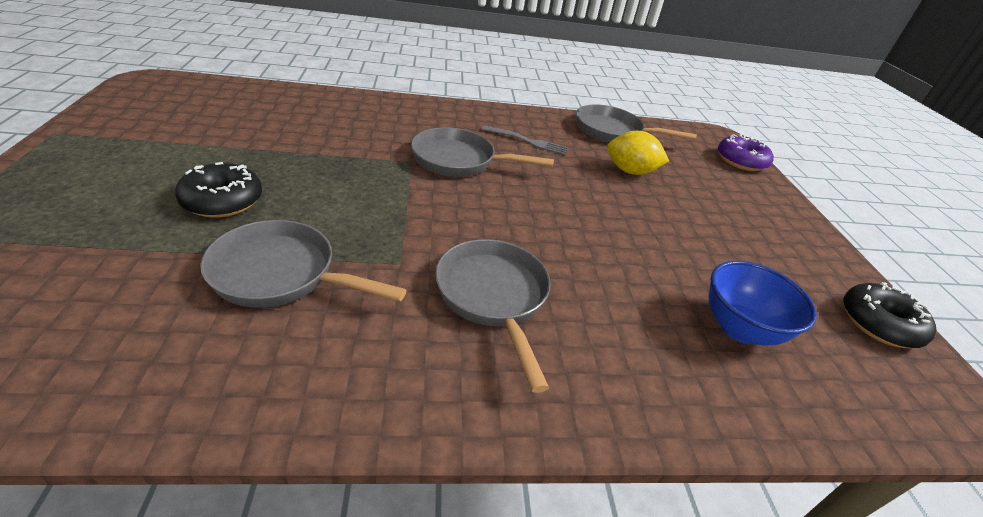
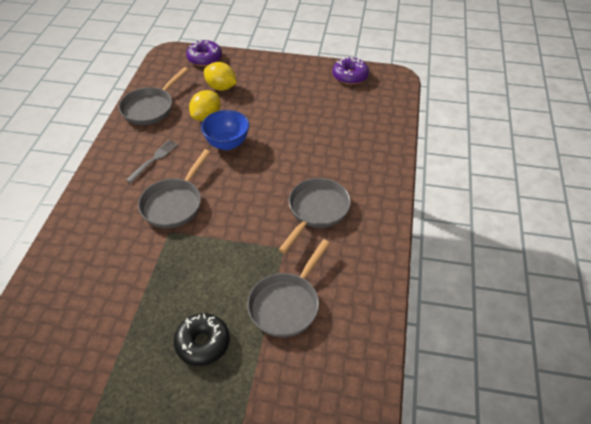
camera: 70 degrees left, 10 degrees up
(493, 297) = (316, 211): grey pan -> grey pan turned 120 degrees clockwise
(698, 178) = (221, 87): none -> yellow lemon
(739, 328) = (348, 125): blue bowl -> blue bowl (227, 143)
(879, 324) = (350, 76): black donut -> purple donut

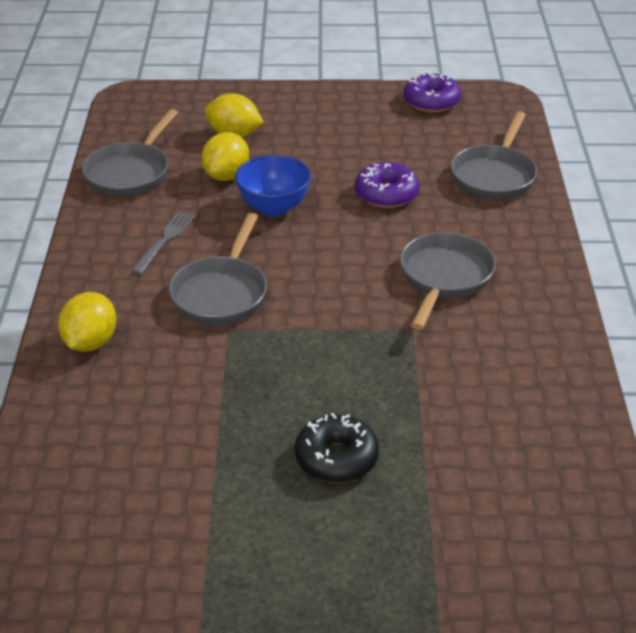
camera: 10 degrees left, 10 degrees down
(83, 230) = (90, 343): none -> yellow lemon
(204, 58) = (191, 98): purple donut -> purple donut (386, 194)
(286, 304) = (443, 396): grey pan -> grey pan (494, 176)

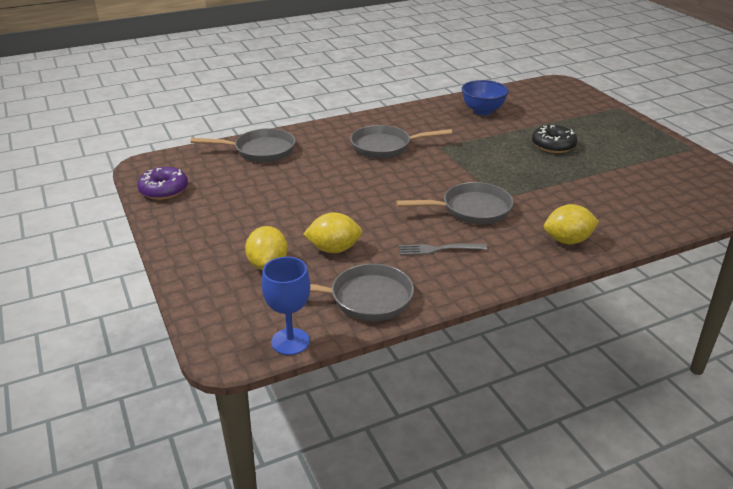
camera: 115 degrees left, 5 degrees down
(113, 125) = (290, 341): none -> blue goblet
(273, 207) = (360, 217): blue bowl -> blue bowl (482, 111)
(386, 194) = (310, 181): purple donut -> none

